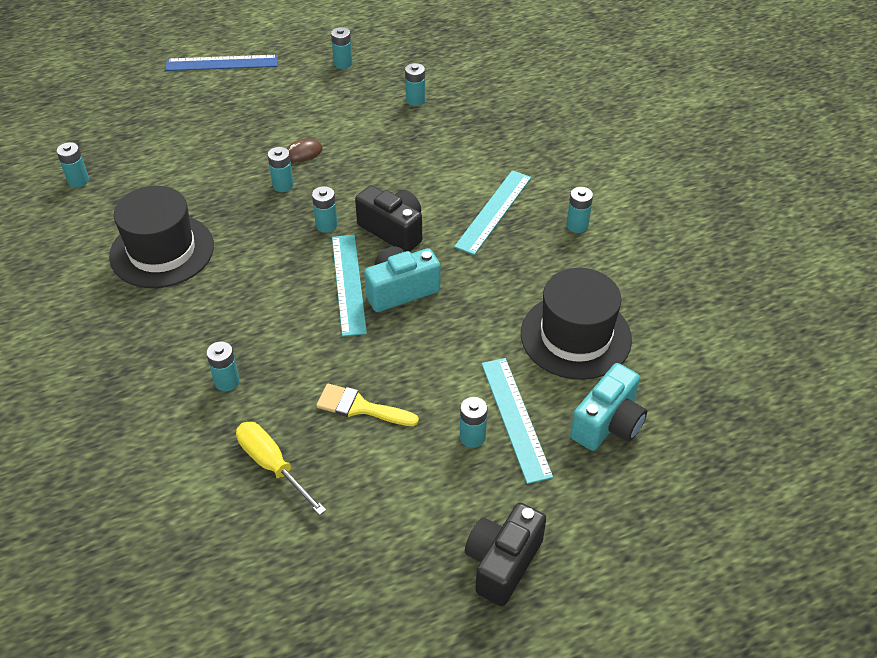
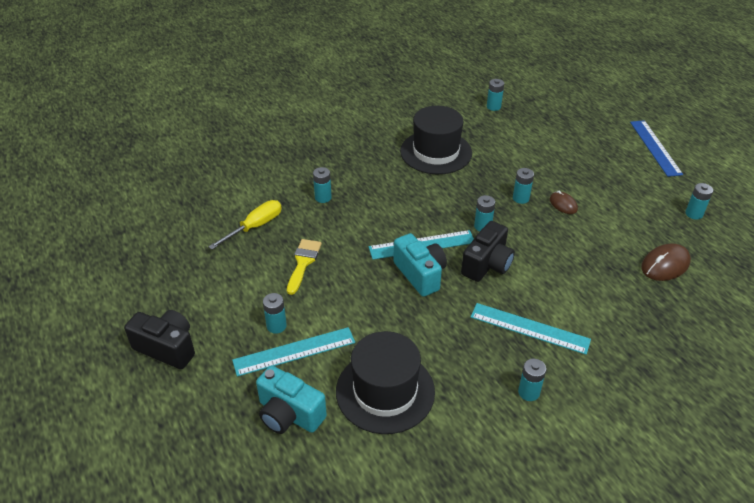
camera: 85 degrees right, 5 degrees down
(415, 100) = (665, 265): turquoise battery -> brown mouse

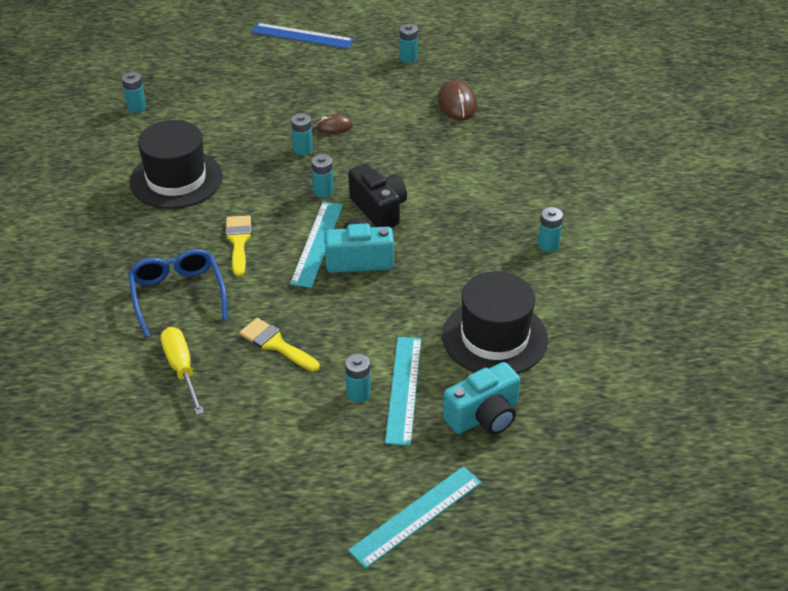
camera: 65 degrees left, 0 degrees up
(167, 348) = (331, 498): black camera -> none
(323, 197) = (177, 295): turquoise battery -> blue glasses
(395, 205) = (238, 241): none -> yellow brush
(529, 328) = (477, 215): turquoise ruler -> turquoise ruler (416, 516)

